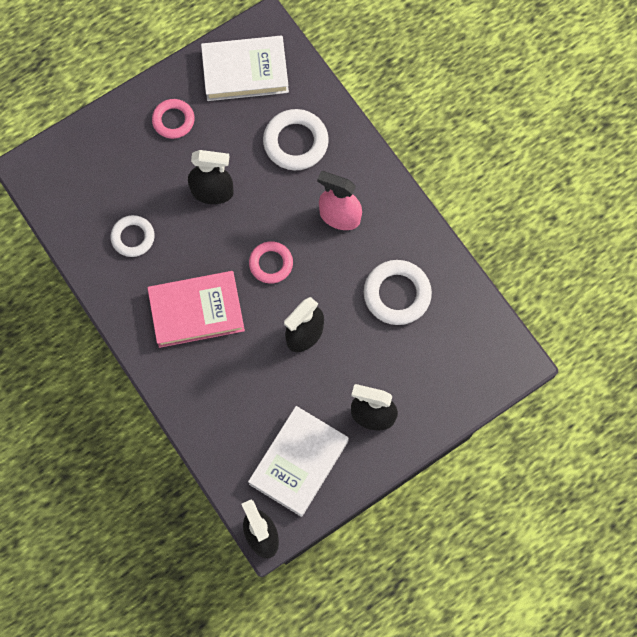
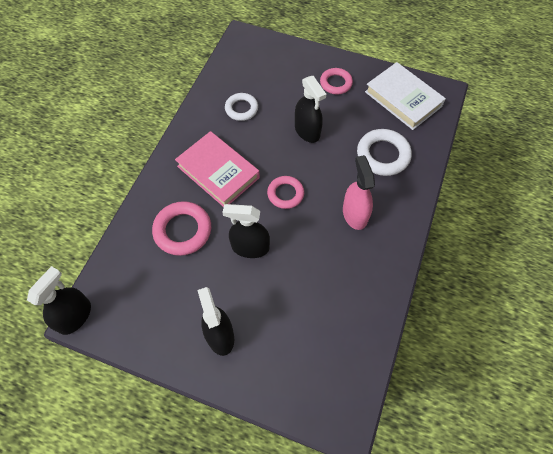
camera: 55 degrees right, 10 degrees down
(240, 386) = (183, 230): none -> pink ring
(299, 462) = (149, 305): white book -> none
(397, 294) = (328, 290): white ring -> none

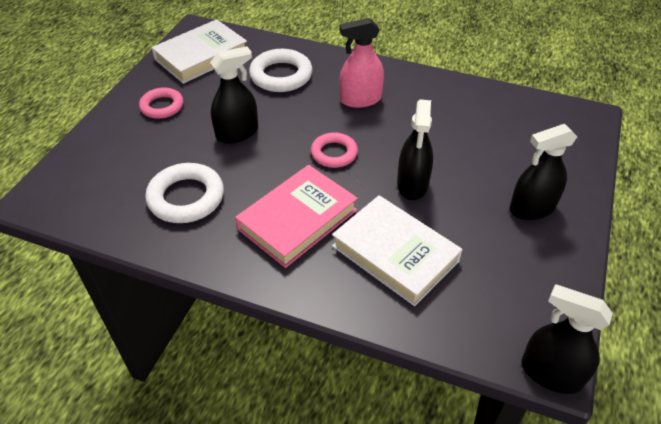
camera: 90 degrees left, 15 degrees down
(183, 230) = (395, 253): pink ring -> white book
(241, 109) = (186, 197): white ring -> white ring, size x1.52

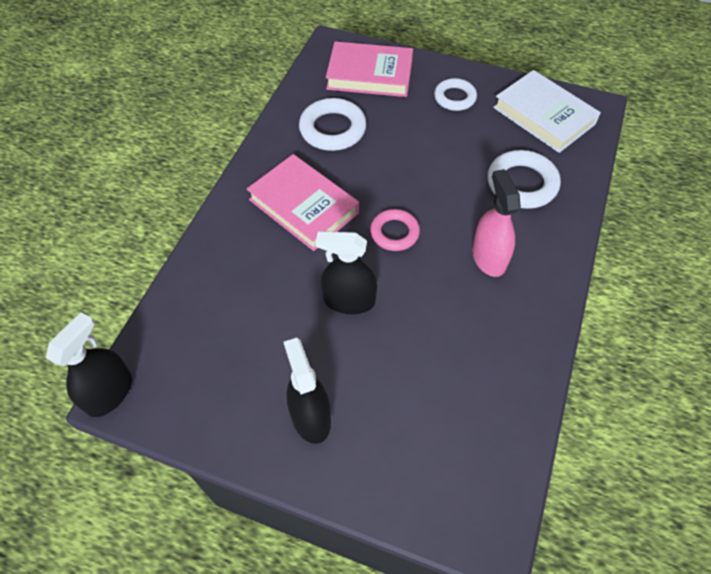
camera: 90 degrees right, 10 degrees up
(104, 167) = (369, 75): none -> pink book
(162, 106) = (454, 98): pink ring -> white ring
(237, 133) = (420, 155): black spray bottle -> none
(395, 253) = (257, 280): white book -> none

